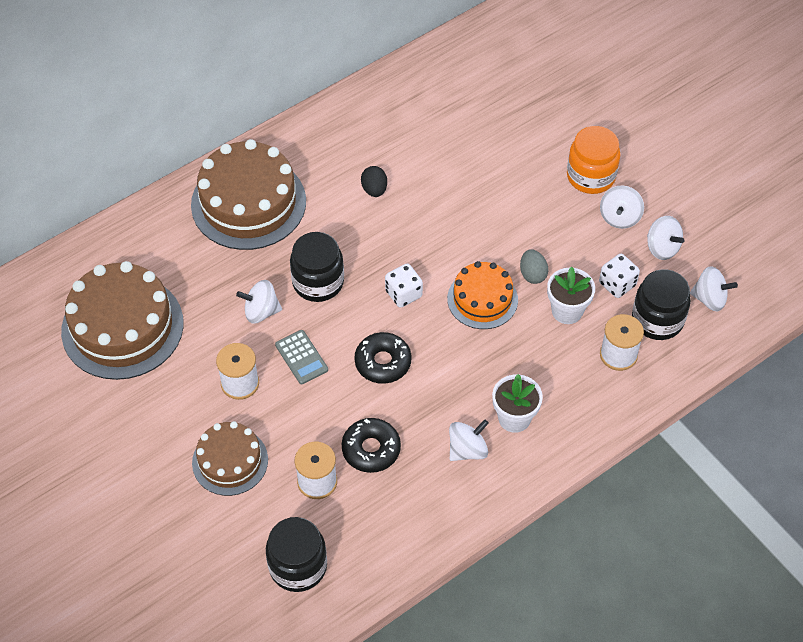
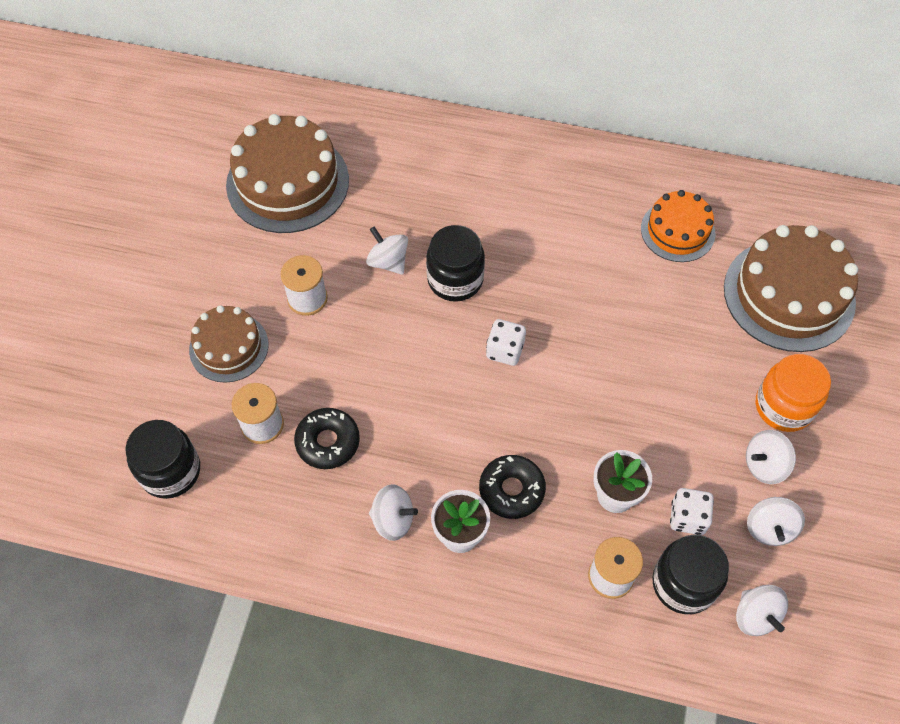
camera: 50 degrees right, 5 degrees up
(248, 203) = (483, 174): brown cake -> brown cake (789, 294)
(301, 357) = (371, 323): grey calculator -> none
(374, 190) = (588, 250): black egg -> none
(383, 362) = (421, 386): black donut -> black donut (511, 490)
(482, 299) = (559, 416): orange cake -> orange cake (677, 231)
(532, 274) = (626, 437): grey egg -> none

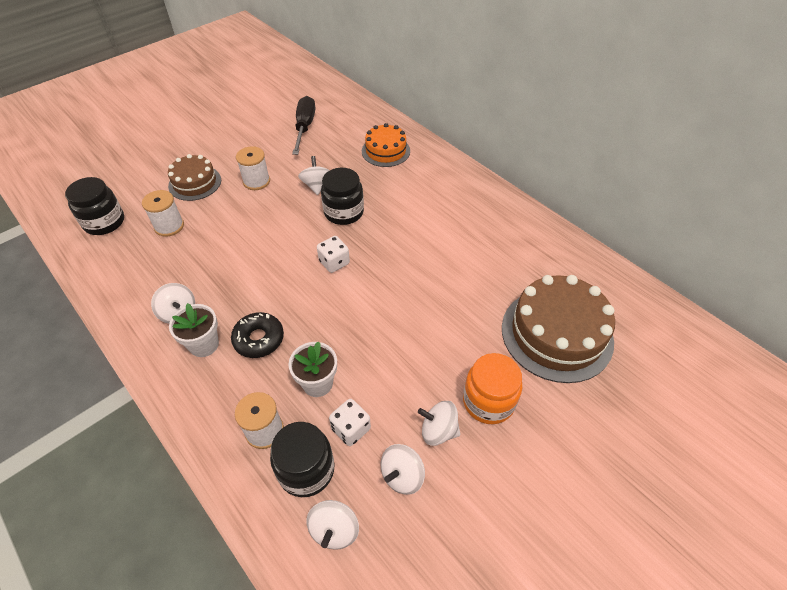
camera: 35 degrees right, 10 degrees down
(287, 182) = (304, 127): brown cake -> black screwdriver
(328, 442) = (190, 253): black donut -> none
(677, 231) = (509, 256): orange cake -> orange cake (385, 151)

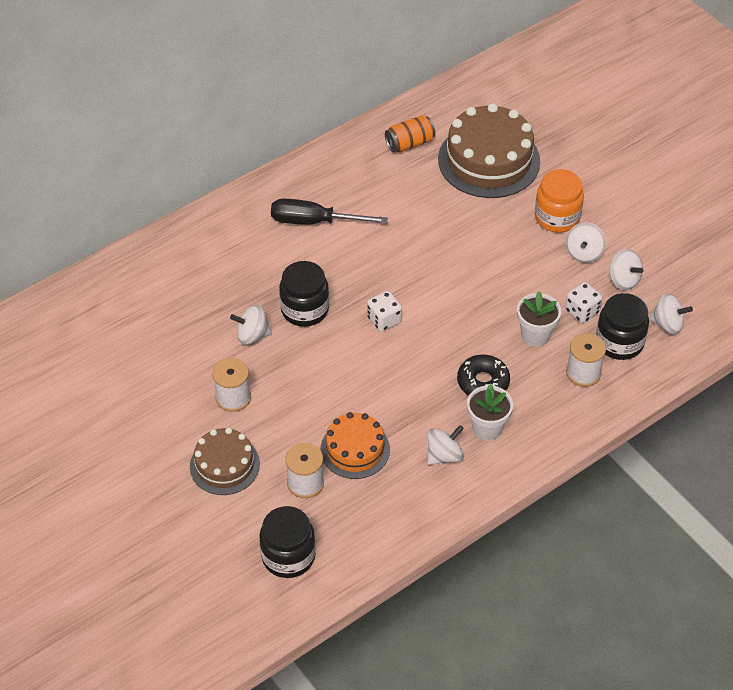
camera: 85 degrees left, 0 degrees up
(304, 127) = (124, 349): black screwdriver -> black screwdriver (314, 222)
(385, 151) = (195, 264): orange cake -> orange cake (355, 449)
(558, 268) = (409, 143): none -> orange can

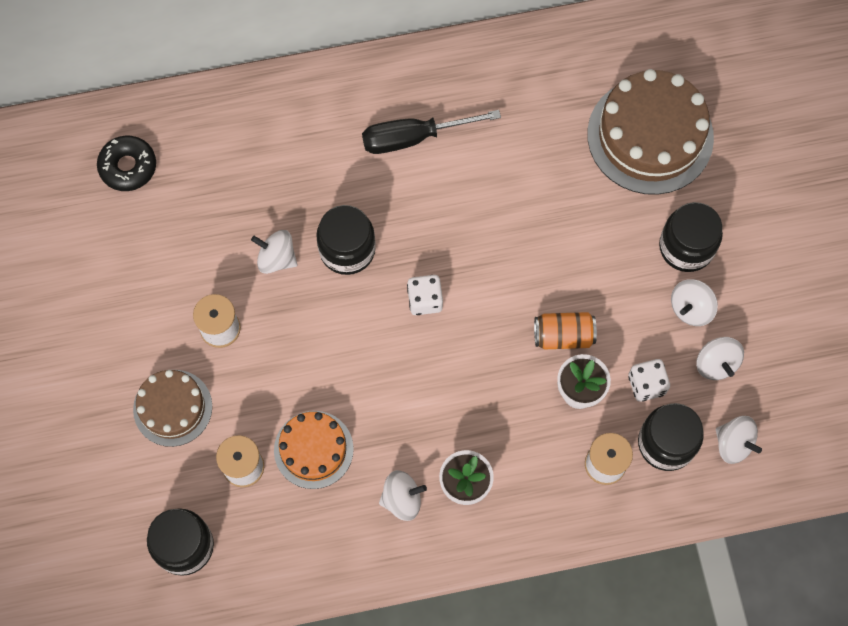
camera: 25 degrees right, 20 degrees up
(314, 222) = (413, 137): black screwdriver -> black screwdriver turned 45 degrees counterclockwise
(409, 143) = (572, 74): orange can -> orange can (563, 336)
(483, 382) = (490, 427): black donut -> black donut (128, 167)
(557, 217) = (686, 247): orange jar -> black jar

